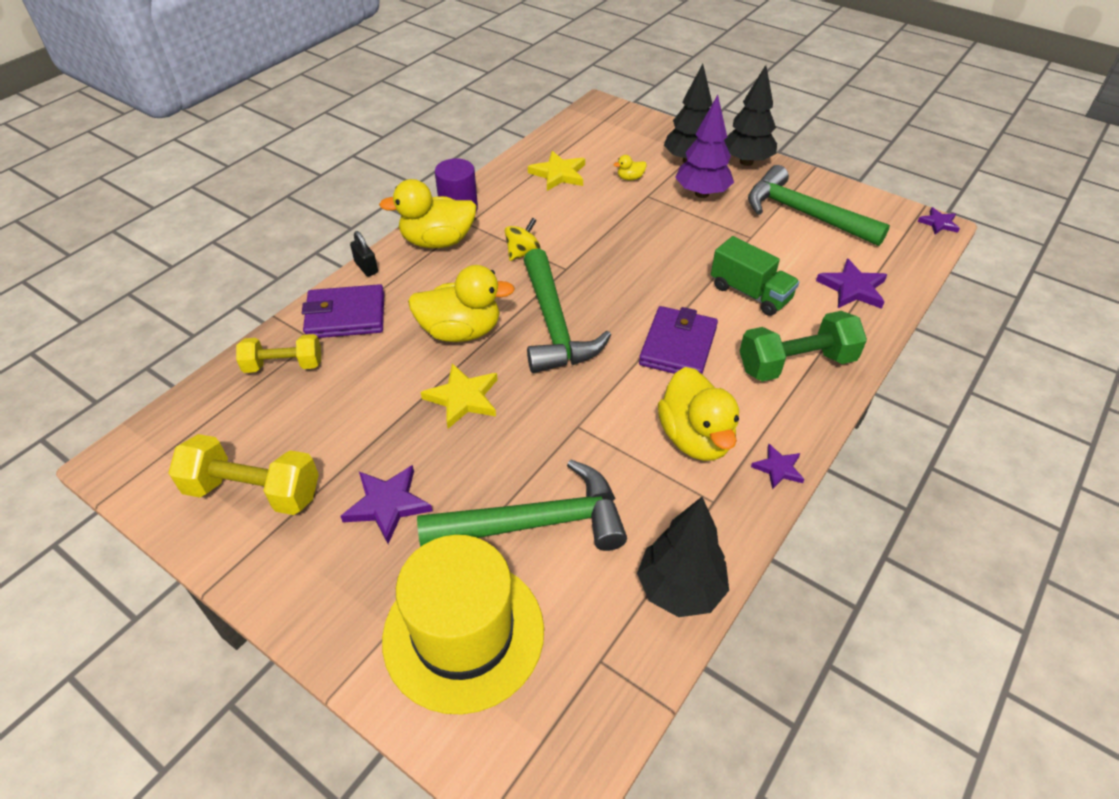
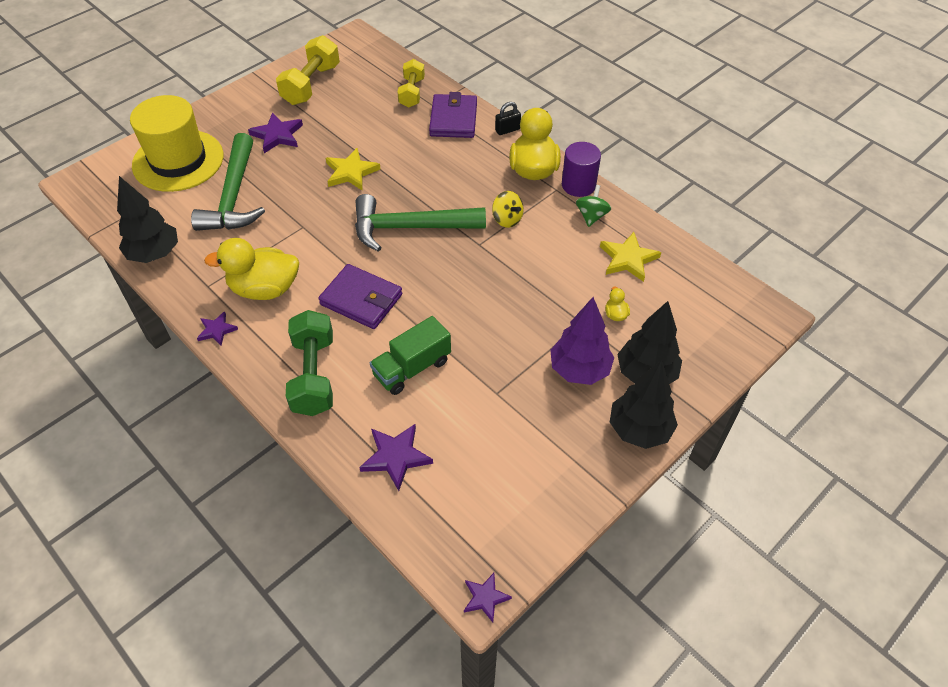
camera: 100 degrees right, 5 degrees up
(461, 331) = (419, 176): yellow duck -> none
(505, 198) = (591, 216): none -> green spinning top
(804, 214) = (527, 456): green hammer -> none

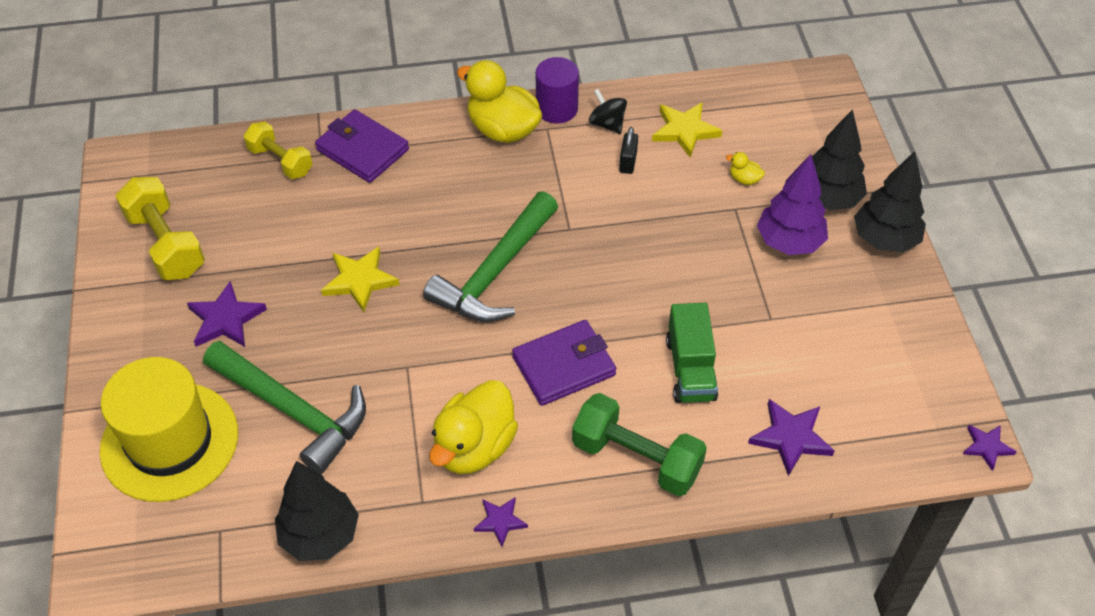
camera: 55 degrees left, 0 degrees up
(507, 130) = (424, 116): black padlock -> black padlock (628, 162)
(507, 219) = (554, 188): yellow spinning top -> none
(591, 216) = (607, 124): green spinning top -> black spinning top

